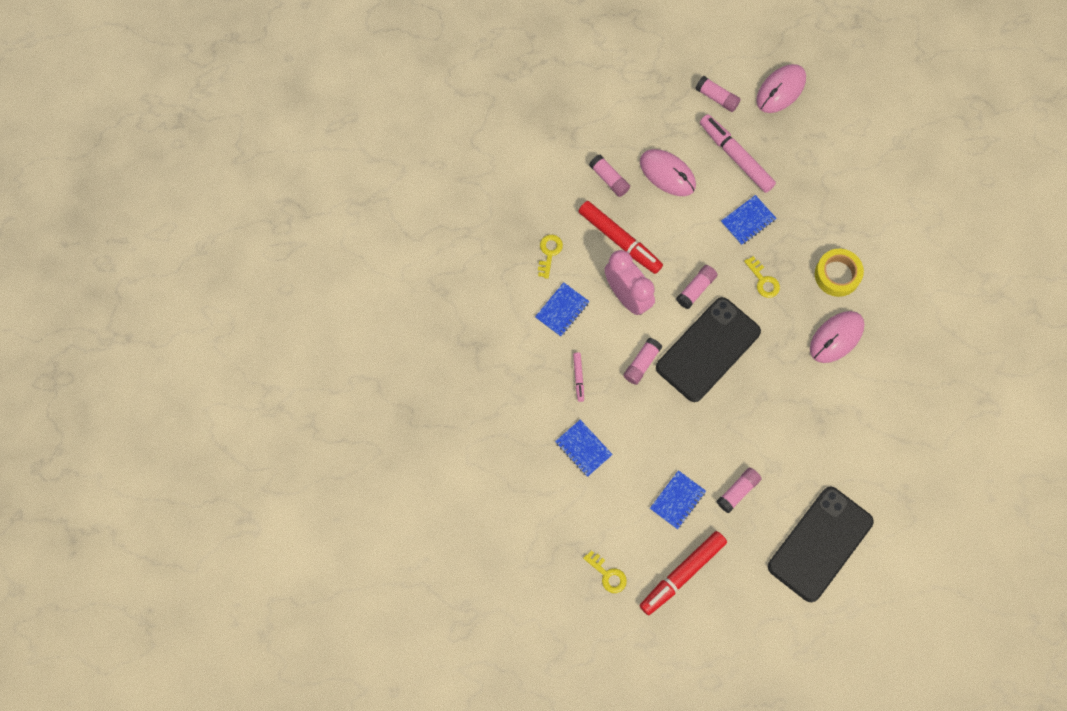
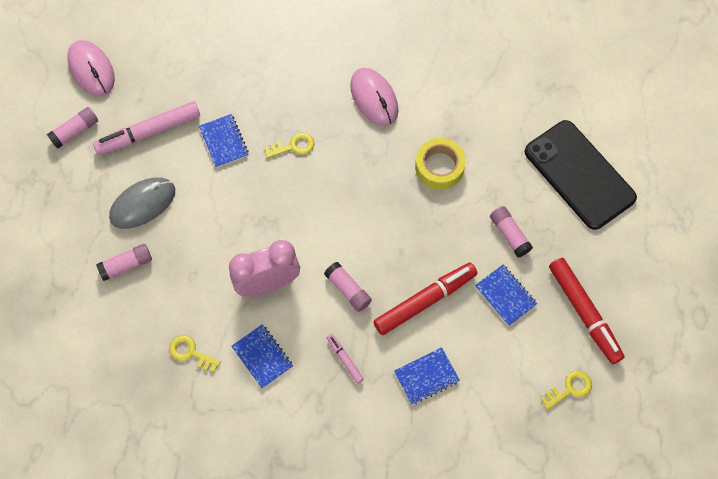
camera: 75 degrees left, 5 degrees down
(578, 377) = (345, 360): pink marker -> pink marker turned 135 degrees counterclockwise
(619, 240) = (201, 274): red marker -> red marker (424, 301)
(667, 174) = (143, 204): pink mouse -> grey mouse
(696, 289) = (282, 213): pink glue stick -> none
(708, 349) = (351, 220): black phone -> none
(837, 275) = (309, 78): yellow tape -> yellow tape (439, 167)

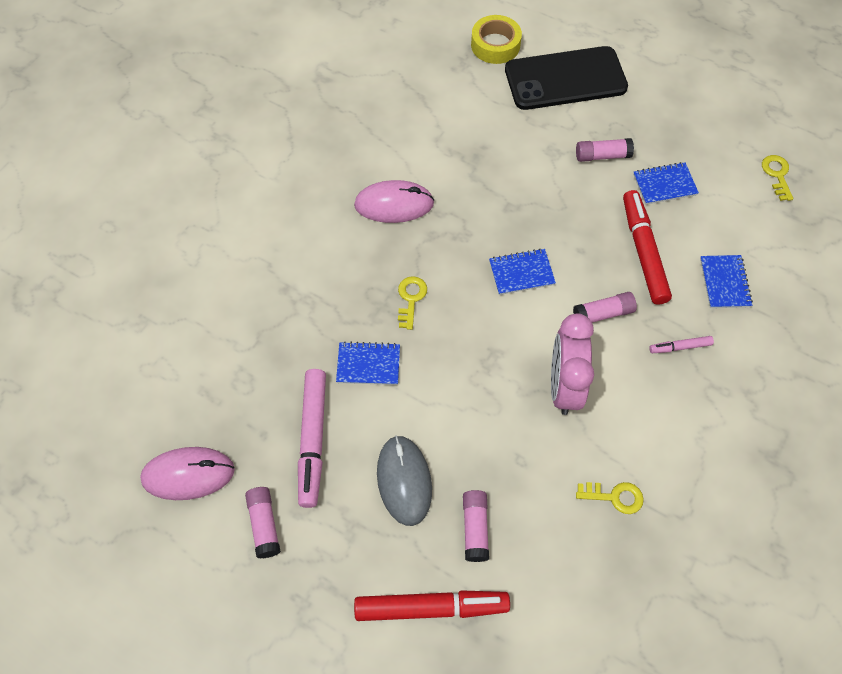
camera: 65 degrees left, 5 degrees down
(190, 353) = (614, 497): yellow key -> yellow key turned 135 degrees counterclockwise
(262, 357) = (647, 424): blue notebook -> blue notebook (521, 273)
(439, 167) = (502, 181): yellow tape -> yellow tape (495, 45)
(583, 312) = (705, 133): red marker -> red marker (430, 607)

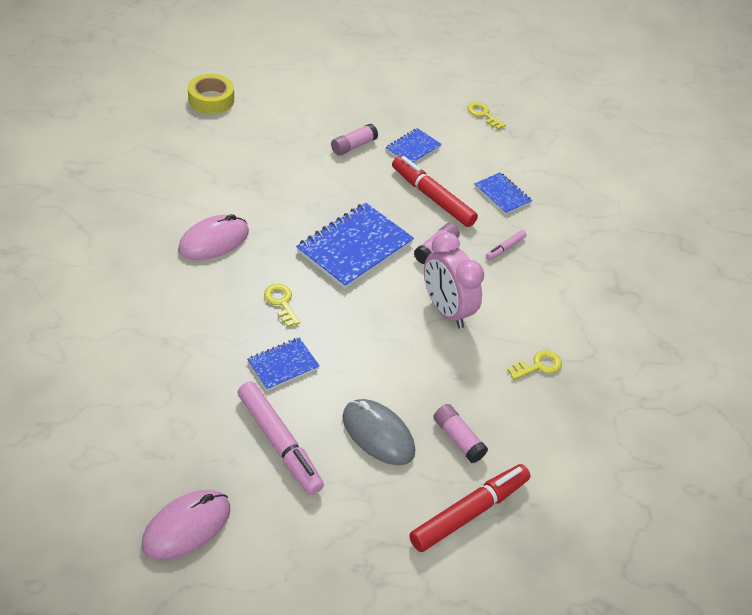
camera: 40 degrees left, 15 degrees down
(264, 525) = (287, 528): pink glue stick -> none
(521, 273) = (355, 247): blue notebook -> blue notebook, size x1.85
(565, 79) = (285, 105): black phone -> none

